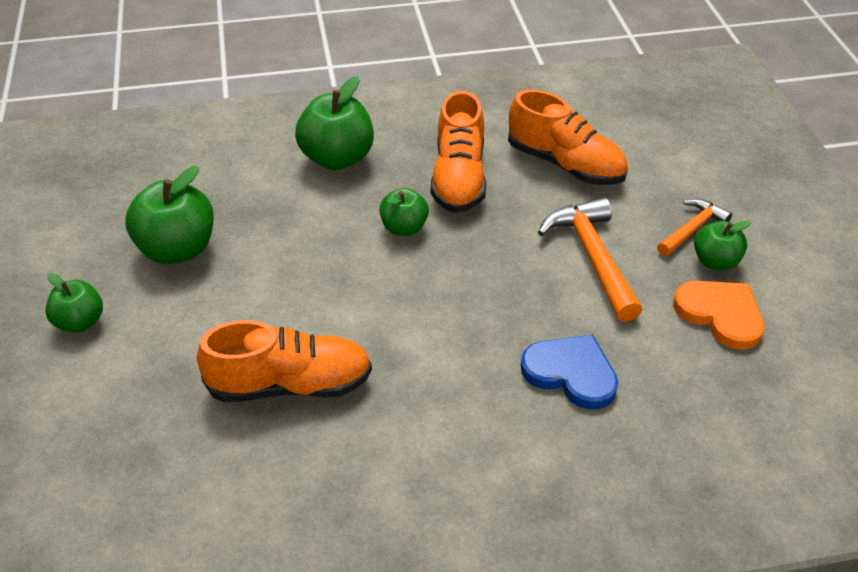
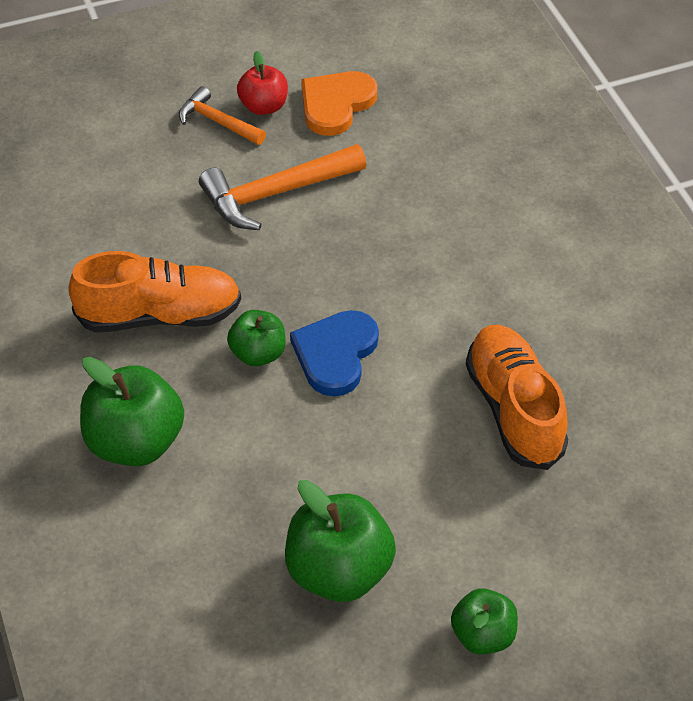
camera: 100 degrees left, 5 degrees up
(565, 164) = (121, 223): orange shoe -> none
(571, 373) = (437, 201): blue heart -> blue heart (335, 354)
(715, 261) = (263, 106): green apple -> red apple

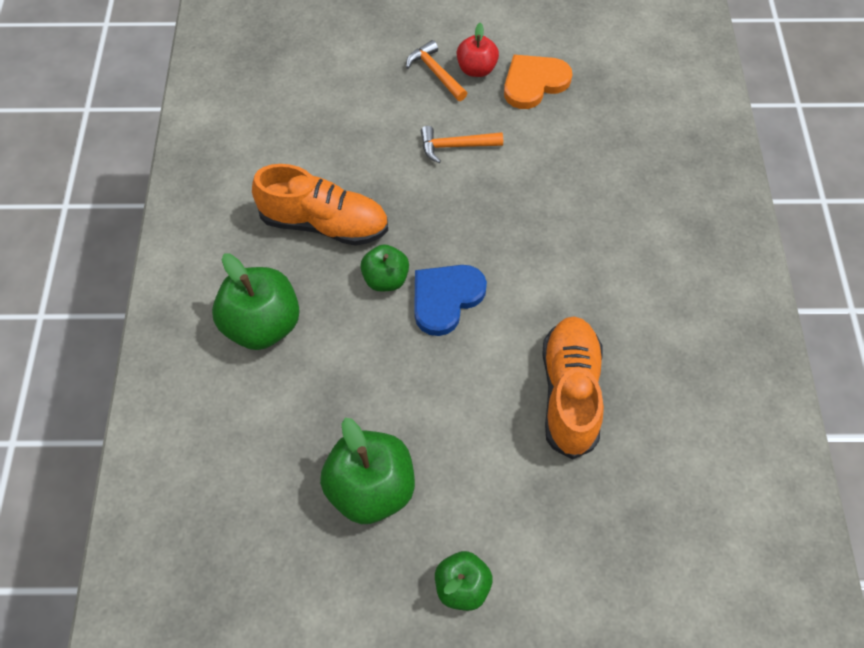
camera: 20 degrees right, 10 degrees up
(276, 193) = (455, 146): orange hammer -> orange hammer, size x0.60

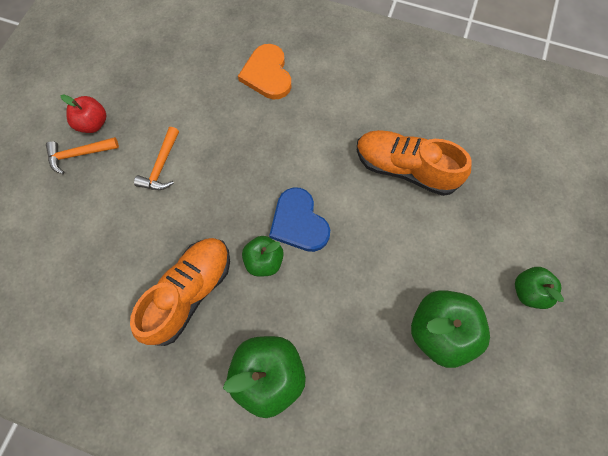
camera: 70 degrees left, 10 degrees up
(534, 83) = (129, 89): orange heart -> orange heart (267, 74)

